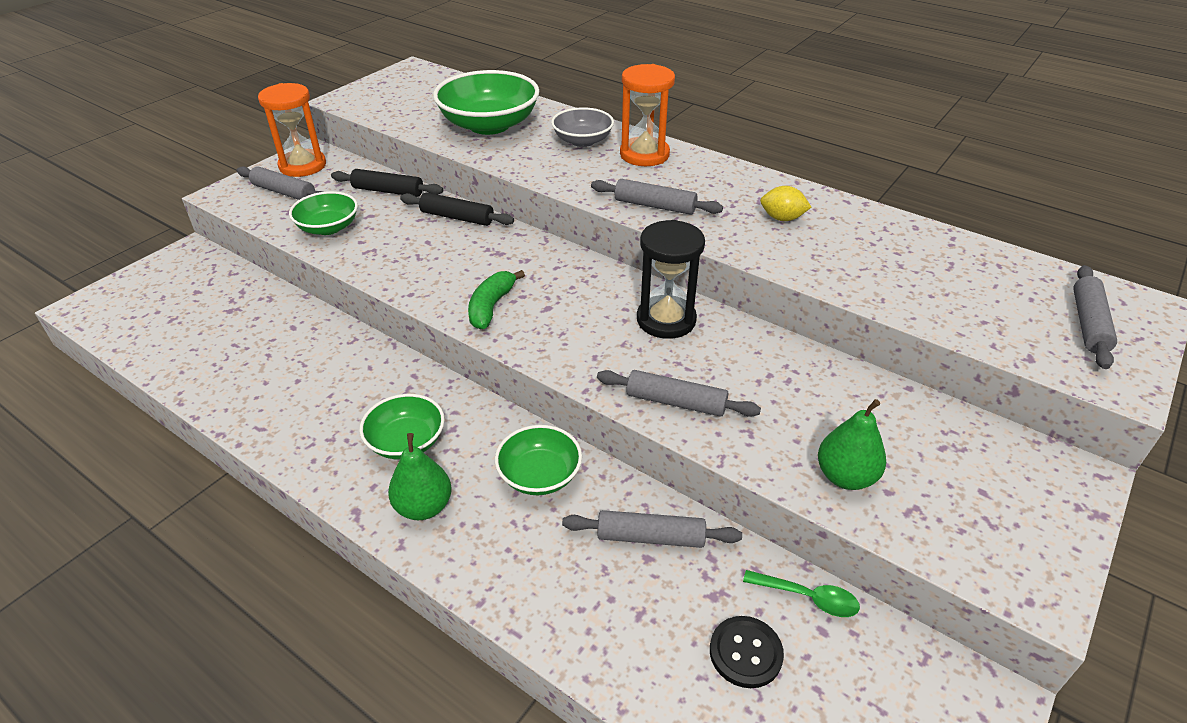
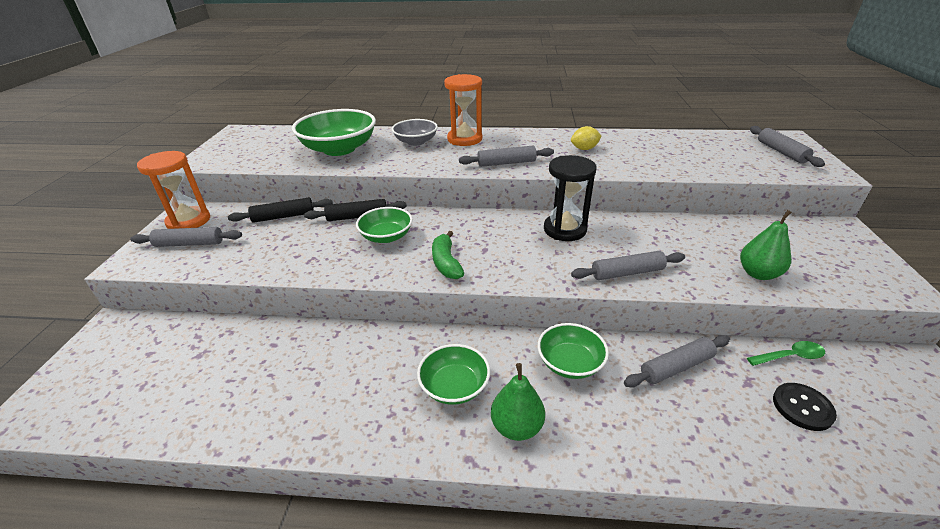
camera: 30 degrees left, 5 degrees down
(328, 227) = (257, 255): green bowl -> green bowl (386, 236)

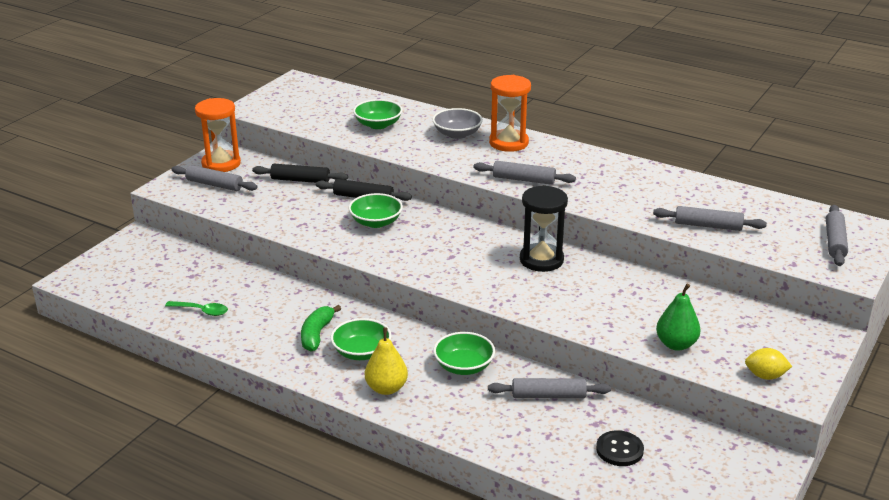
camera: 25 degrees right, 5 degrees down
(339, 149) = (378, 125): green bowl -> green bowl, size x0.58
(446, 263) = (409, 257): green banana -> green banana (317, 334)
(516, 427) = (386, 388): green pear -> yellow pear
(584, 149) = (620, 184): yellow lemon -> yellow lemon (765, 376)
(627, 272) = (556, 309): grey rolling pin -> grey rolling pin (708, 225)
(790, 356) = (657, 421): green spoon -> green spoon (201, 311)

